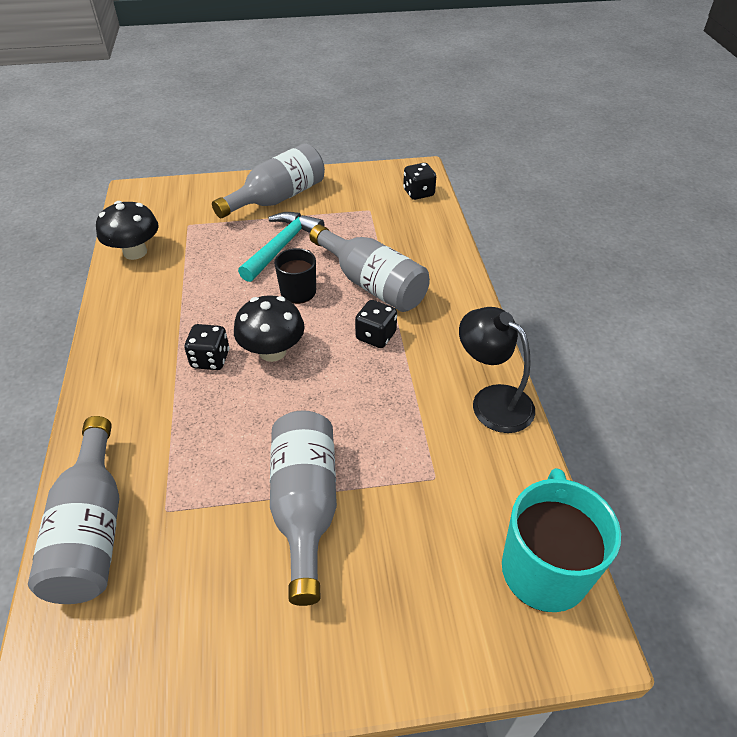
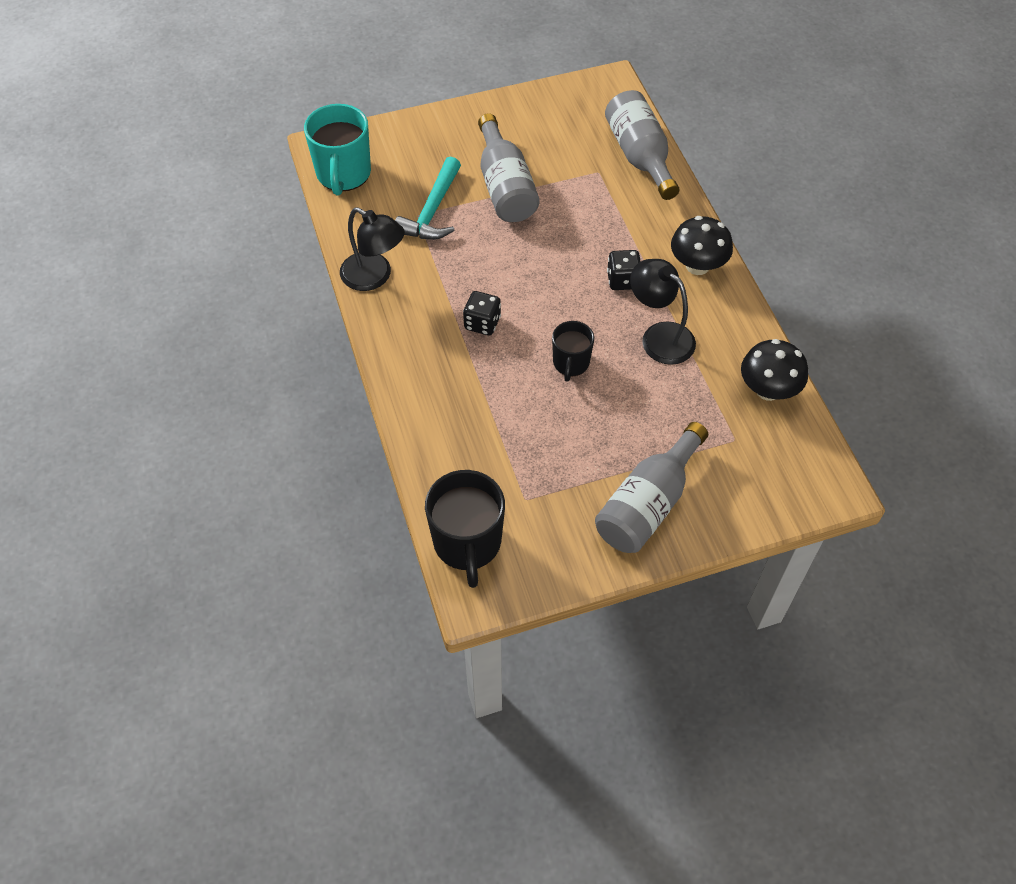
camera: 170 degrees right, 10 degrees up
(203, 303) = (659, 336): none -> black lamp
(272, 351) = (571, 295): black mushroom -> black mushroom (697, 265)
(282, 246) = (611, 422): turquoise hammer -> turquoise hammer (432, 211)
(372, 284) = (498, 383): grey bottle -> none
(418, 193) = (467, 543): black dice -> black mug

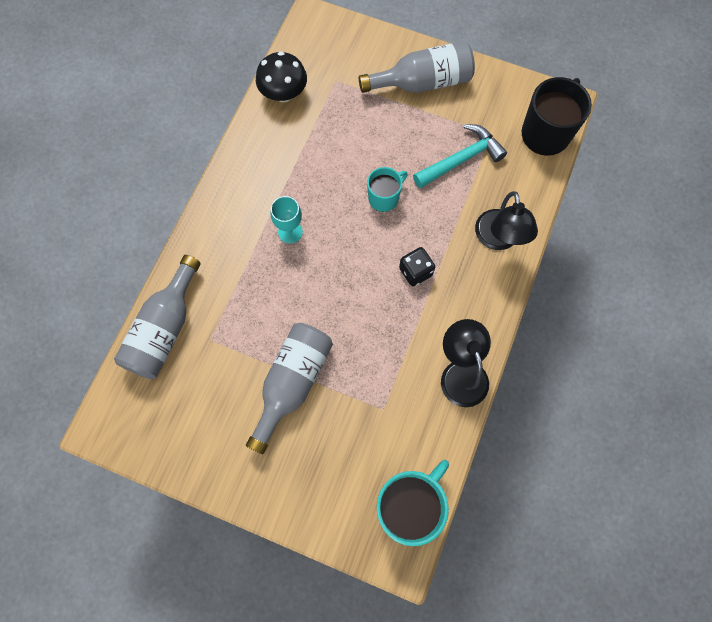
camera: 140 degrees left, 15 degrees up
(432, 211) = (368, 403): turquoise hammer -> turquoise hammer (461, 159)
(571, 363) = (384, 198): black mug -> turquoise mug
(623, 280) = (290, 232): black dice -> turquoise goblet
(659, 336) = (309, 174): black lamp -> black lamp (498, 239)
(697, 265) = (230, 205): black mushroom -> none

